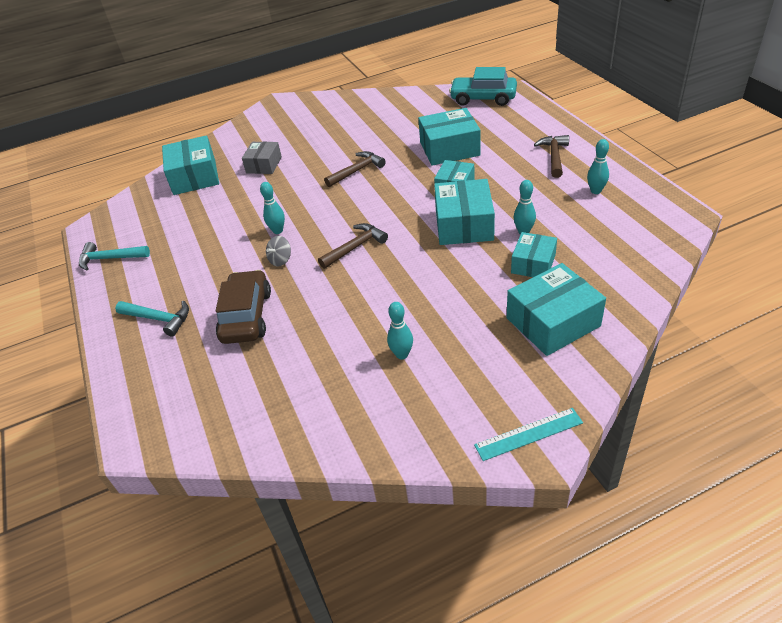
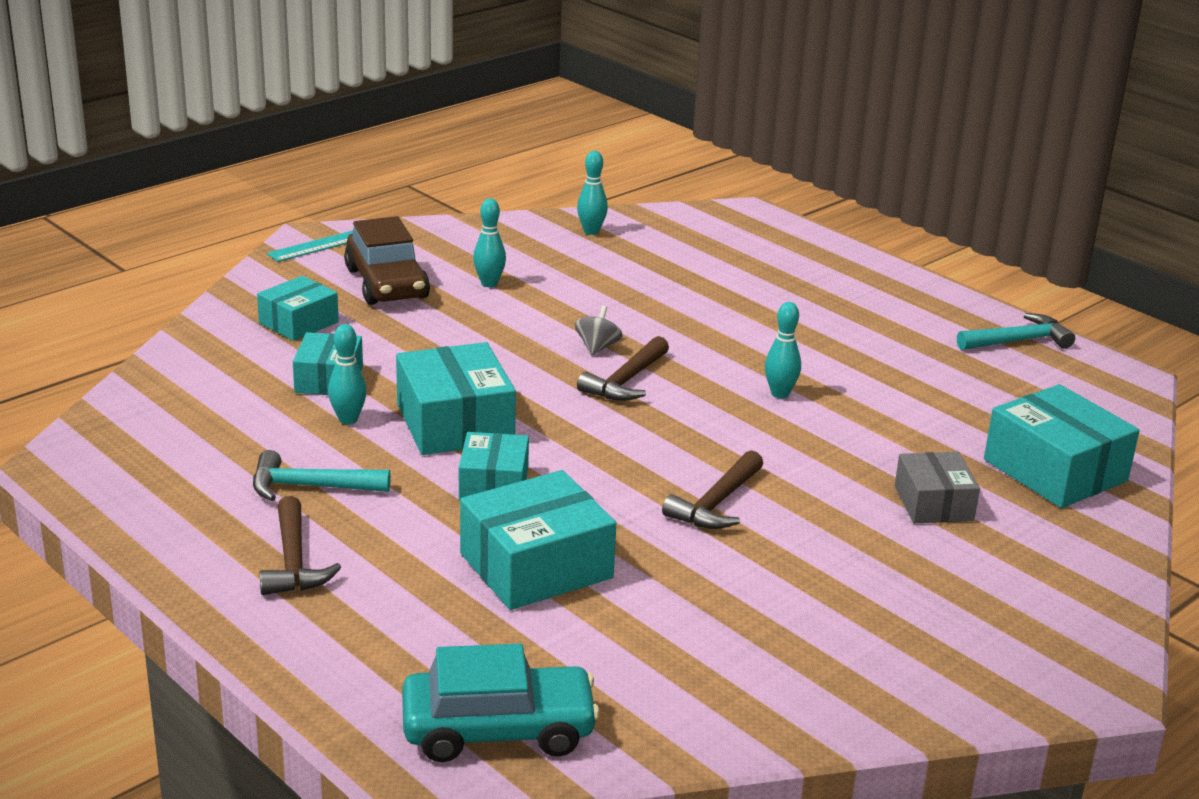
camera: 155 degrees right, 15 degrees down
(159, 319) = (844, 289): turquoise hammer -> turquoise hammer (310, 487)
(246, 316) = (724, 299): brown car -> brown car (387, 284)
(280, 260) = (735, 358): grey spinning top -> grey spinning top (597, 347)
(552, 322) = (299, 323): turquoise box -> turquoise box, size x0.62
(595, 191) = (213, 494): turquoise bowling pin -> turquoise bowling pin (591, 231)

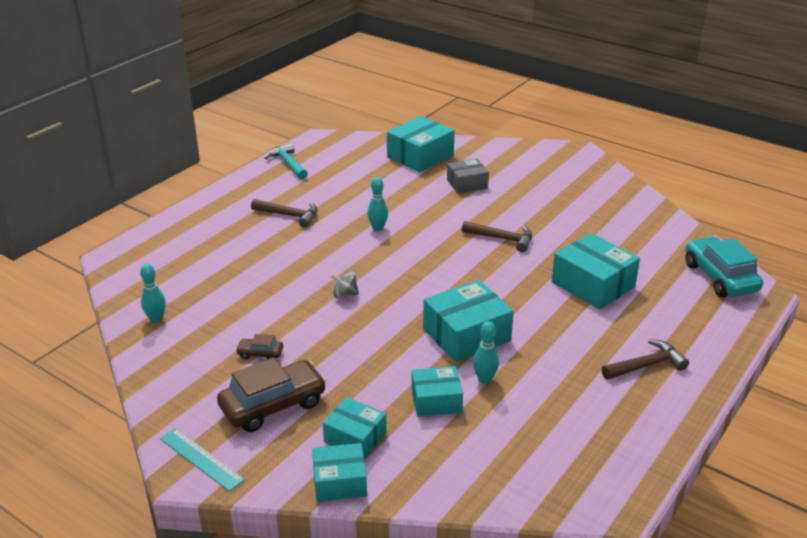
camera: 100 degrees left, 5 degrees up
(310, 487) = (570, 377): turquoise hammer -> none
(489, 283) = (260, 354): turquoise bowling pin -> brown car
(493, 484) = (526, 309): turquoise box -> turquoise box (339, 482)
(626, 381) = (385, 279): brown hammer -> brown hammer (289, 215)

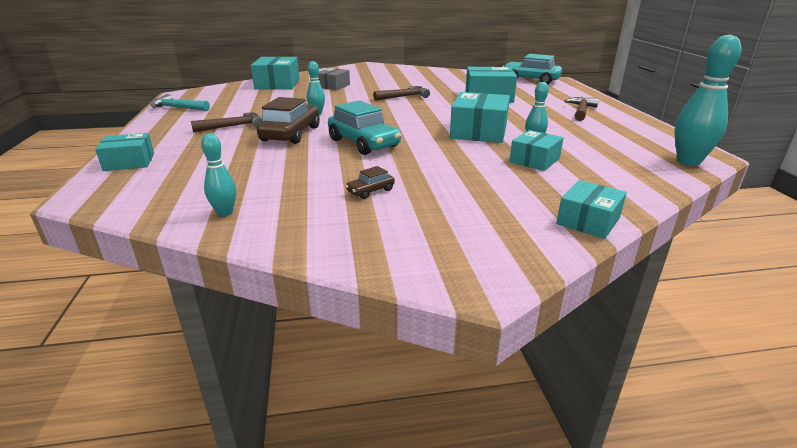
camera: 45 degrees left, 5 degrees down
(201, 459) = (471, 268): turquoise ruler -> none
(273, 405) = (447, 210): brown car -> brown car (291, 134)
(345, 294) = (363, 143): grey spinning top -> turquoise car
(355, 437) = (538, 196): turquoise box -> turquoise box (129, 162)
(574, 496) = (688, 161): none -> turquoise bowling pin

